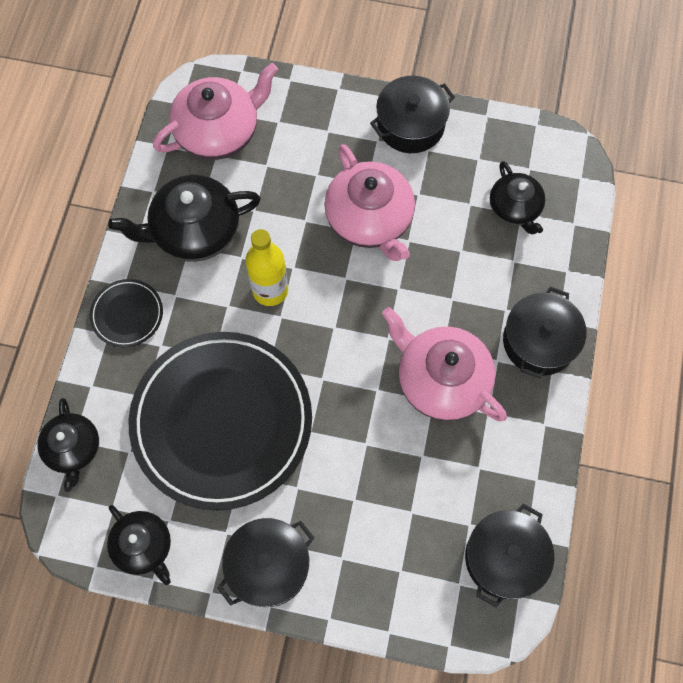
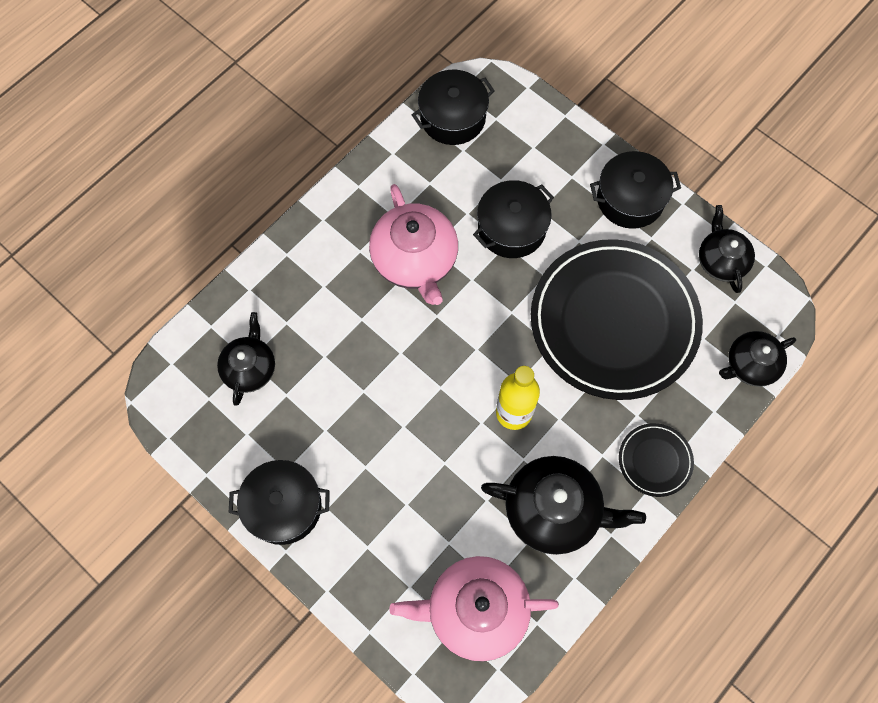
camera: 150 degrees left, 0 degrees up
(73, 449) = (750, 365): black teapot -> black teapot turned 135 degrees counterclockwise
(370, 219) = (385, 430): pink teapot -> none
(539, 341) = (316, 247): black pot -> black pot (511, 228)

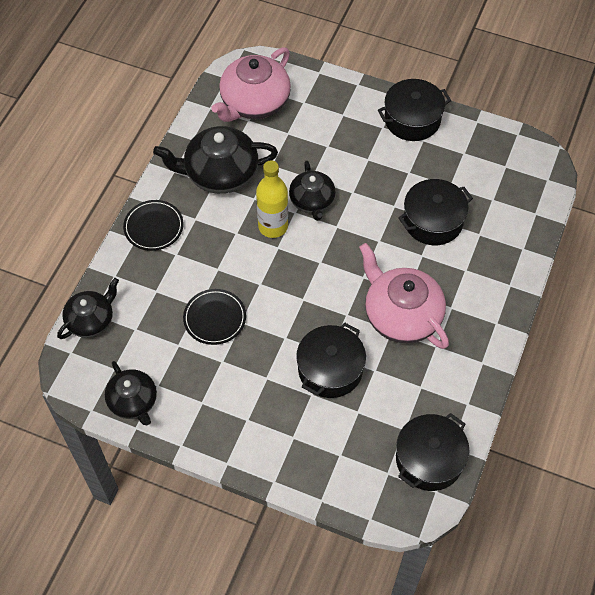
camera: 160 degrees right, 10 degrees down
(250, 368) = (487, 194): black teapot -> black teapot (312, 201)
(475, 610) = (254, 102): pink teapot -> pink teapot turned 150 degrees clockwise
(614, 322) = (214, 318): black plate -> black plate, size x0.42
(630, 199) = (231, 433): black pot -> black pot (433, 221)

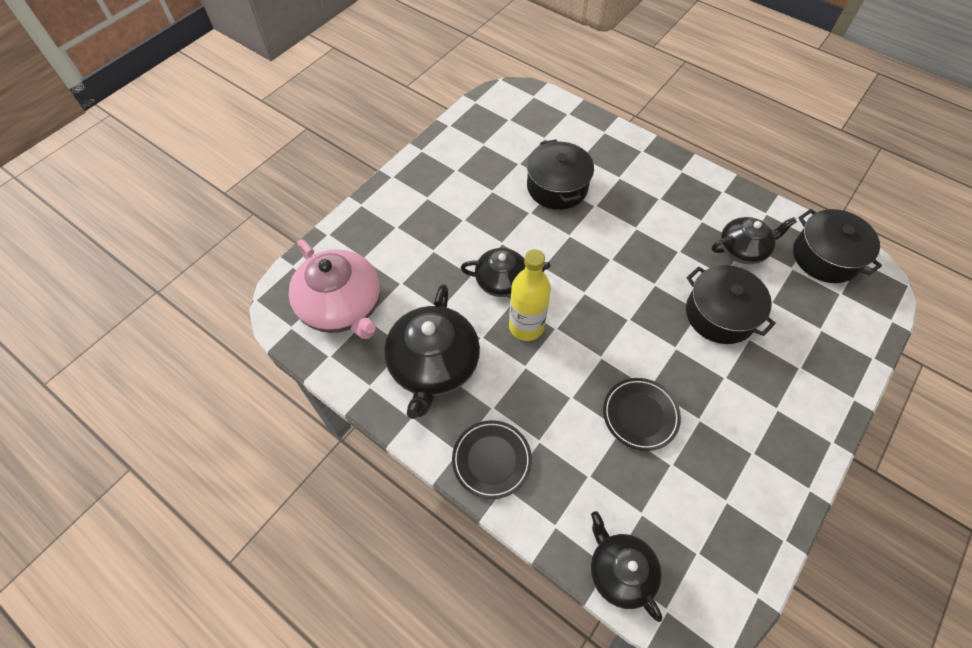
camera: 75 degrees left, 0 degrees up
(133, 402) = (748, 536): black teapot -> black teapot (743, 249)
(401, 315) = (662, 238): pink teapot -> none
(412, 119) = (427, 172): black pot -> none

